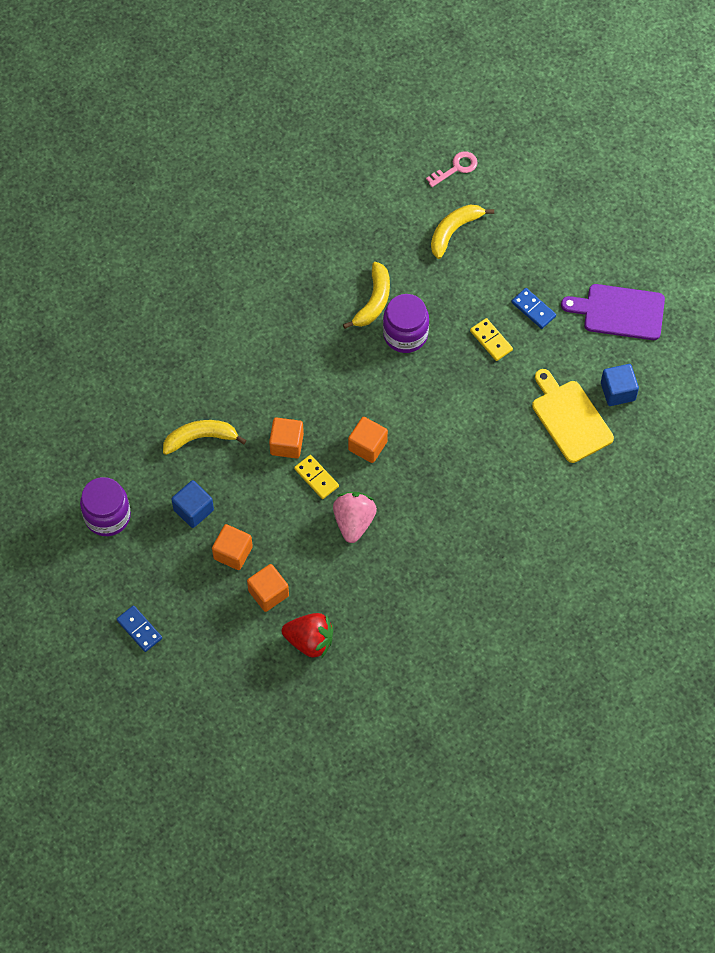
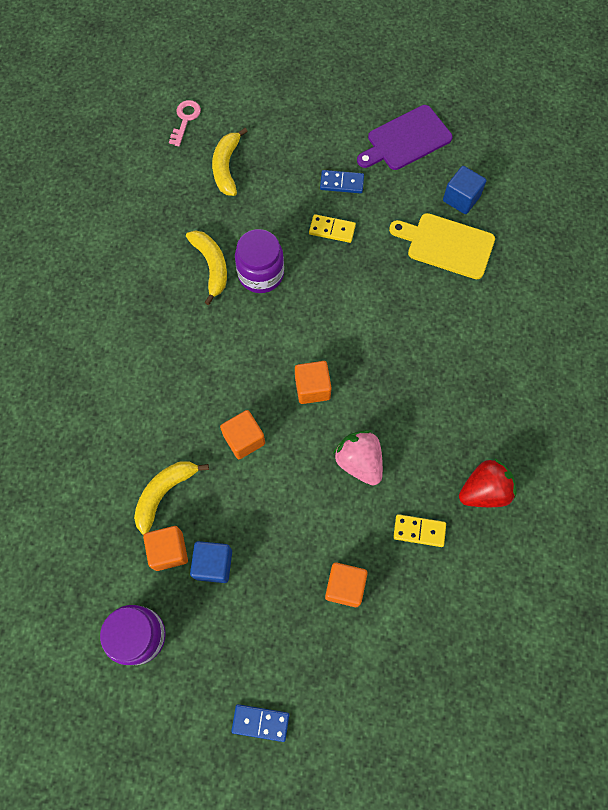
camera: 40 degrees left, 5 degrees up
(233, 553) = (282, 575): orange cube -> orange cube (168, 551)
(310, 641) = (418, 600): red strawberry -> red strawberry (484, 490)
(316, 478) = (294, 449): yellow domino -> yellow domino (419, 531)

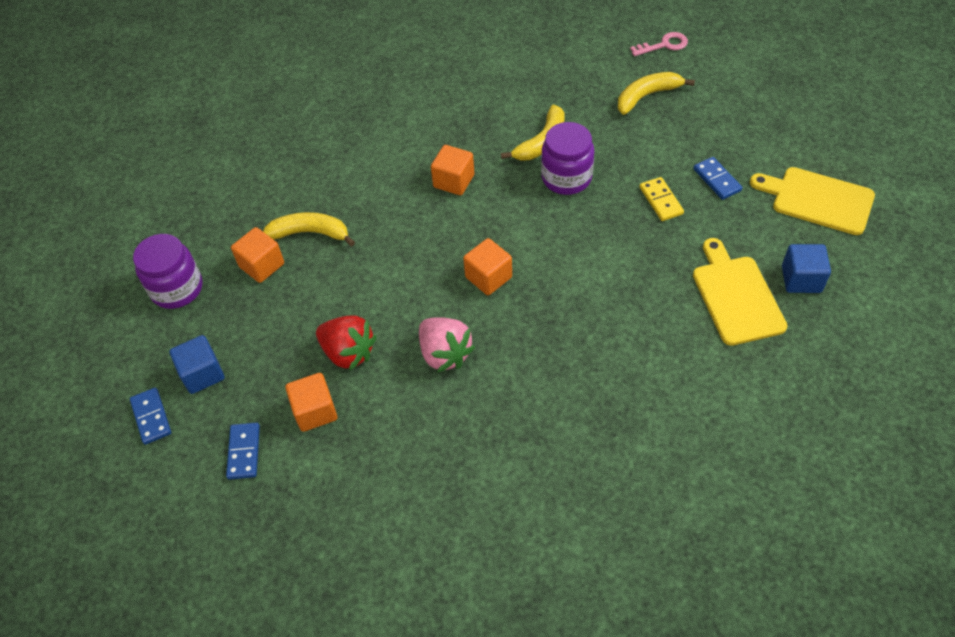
camera: 60 degrees right, 15 degrees down
(213, 564) = (270, 302): blue cube -> blue cube (202, 374)
(244, 439) = (399, 257): orange cube -> orange cube (454, 181)
(345, 662) = (244, 452): none -> blue domino
(359, 462) = (445, 354): pink strawberry -> pink strawberry turned 120 degrees clockwise
(406, 140) = (817, 200): purple cutting board -> yellow cutting board
(419, 531) = (412, 442): yellow domino -> none
(484, 490) = (496, 476): red strawberry -> red strawberry (348, 353)

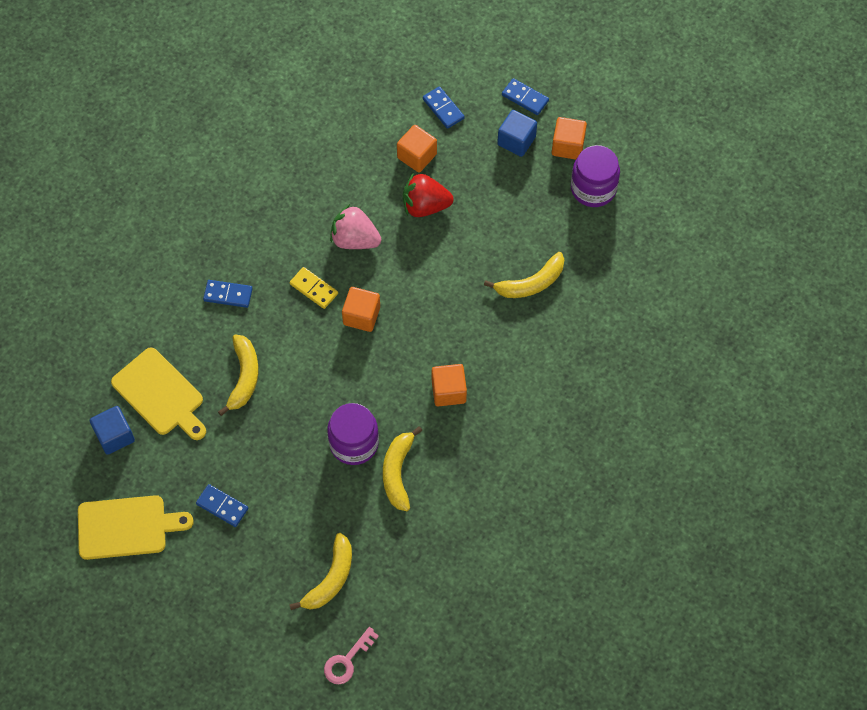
camera: 145 degrees right, 10 degrees up
(262, 265) = (545, 238): orange cube -> orange cube (568, 146)
(614, 361) = (228, 294): none -> blue domino
(640, 275) = (244, 377): none -> yellow banana
(661, 201) = (260, 459): yellow domino -> yellow domino (313, 289)

